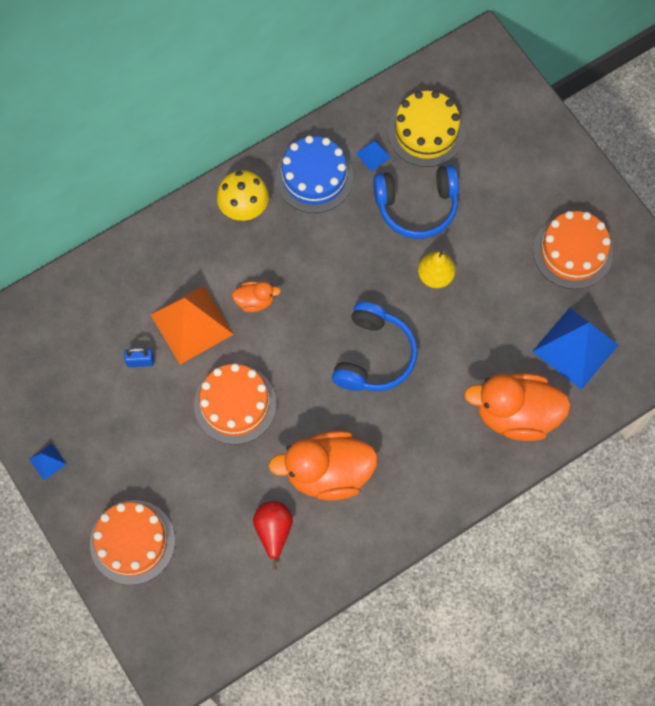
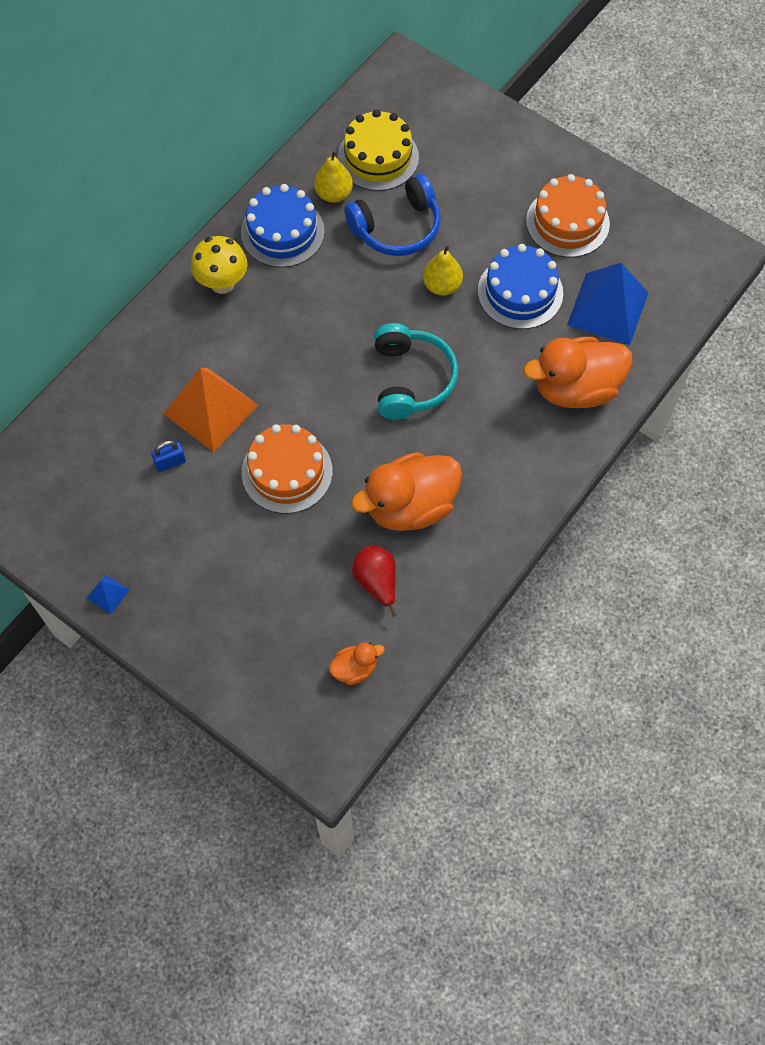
camera: 20 degrees left, 5 degrees down
(132, 542) = (231, 644): orange cake -> none
(255, 301) = (268, 366): orange duck -> orange duck (354, 668)
(373, 155) = (334, 194): blue pyramid -> yellow pear
(373, 355) = (411, 379): blue headphones -> turquoise headphones
(502, 305) = (520, 292): none -> blue cake

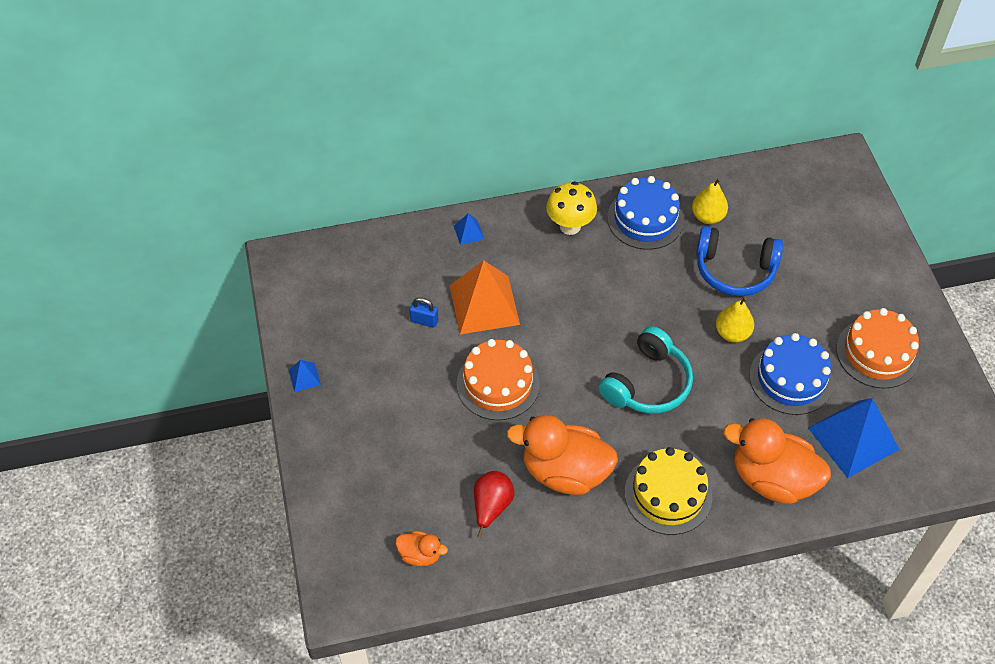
camera: 40 degrees right, 10 degrees down
(136, 352) = (468, 232): none -> blue pyramid
(378, 157) = (765, 212): yellow cake -> yellow cake (668, 494)

